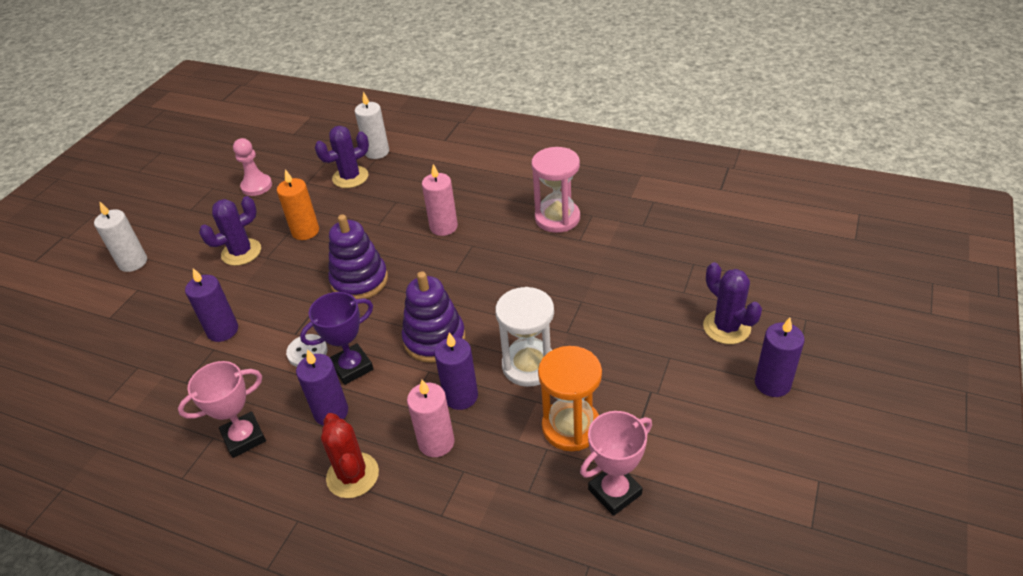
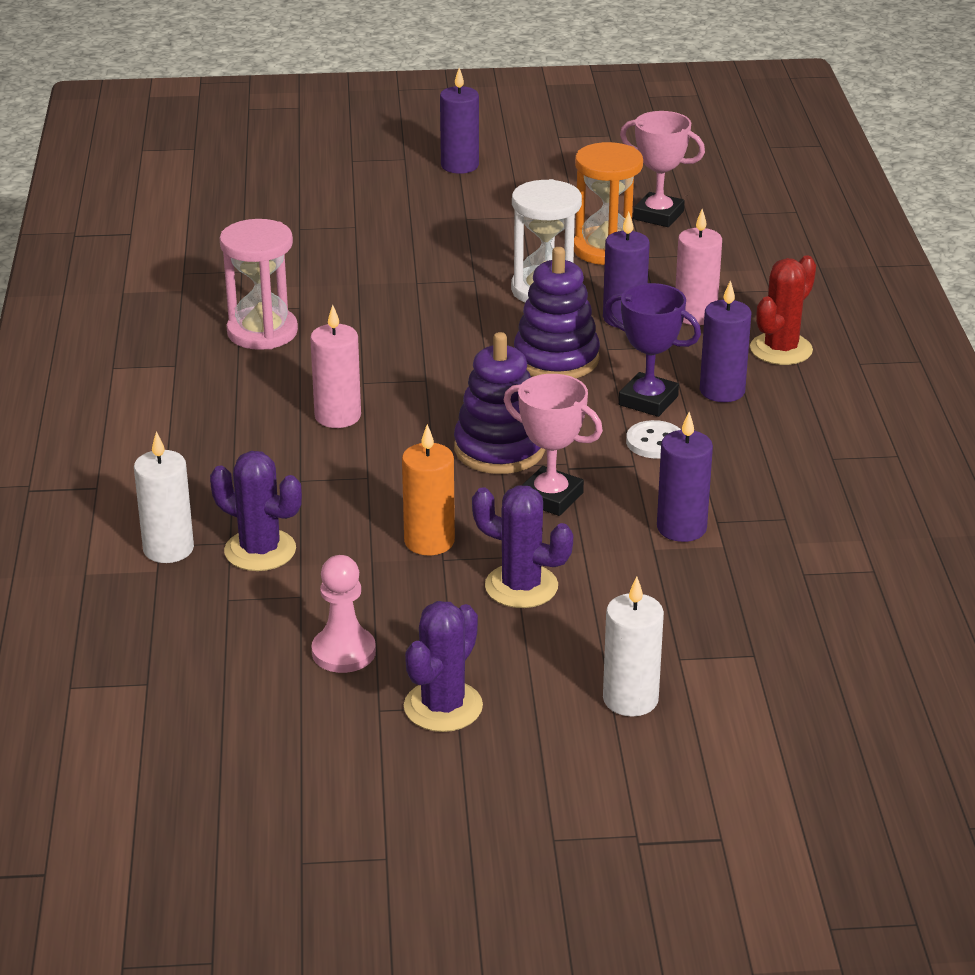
camera: 120 degrees left, 10 degrees down
(244, 438) = (810, 435): pink trophy -> pink trophy (550, 497)
(726, 327) = (396, 196): purple cactus -> purple cactus (443, 707)

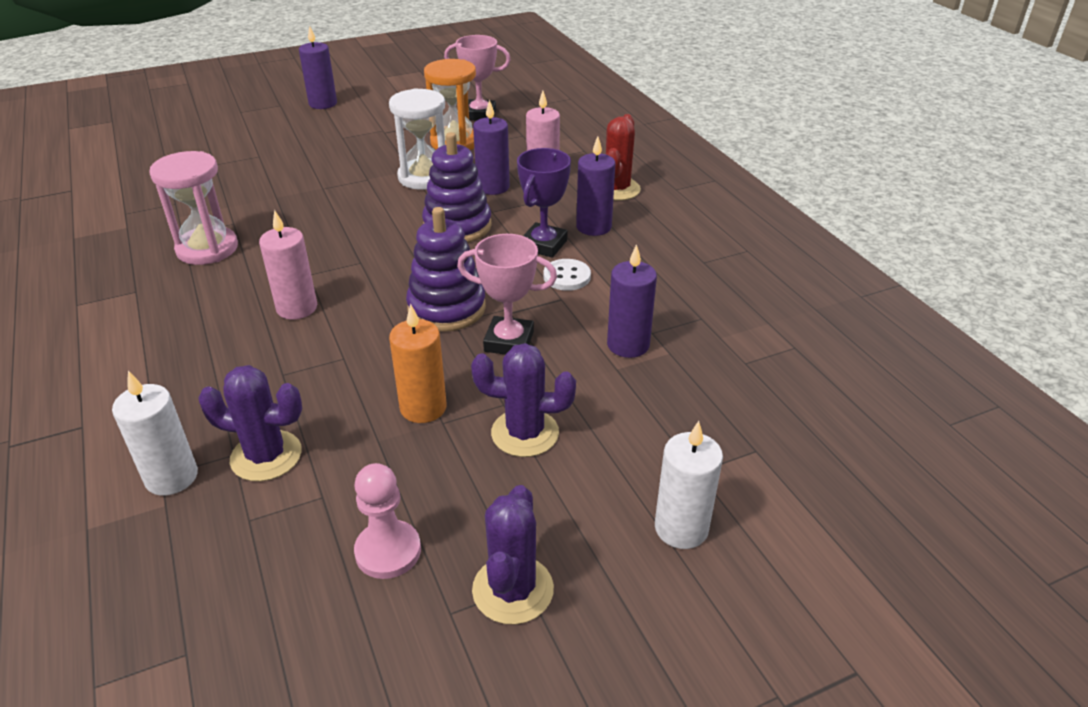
camera: 20 degrees left, 5 degrees up
(648, 400) = (544, 245): purple trophy -> purple trophy turned 75 degrees counterclockwise

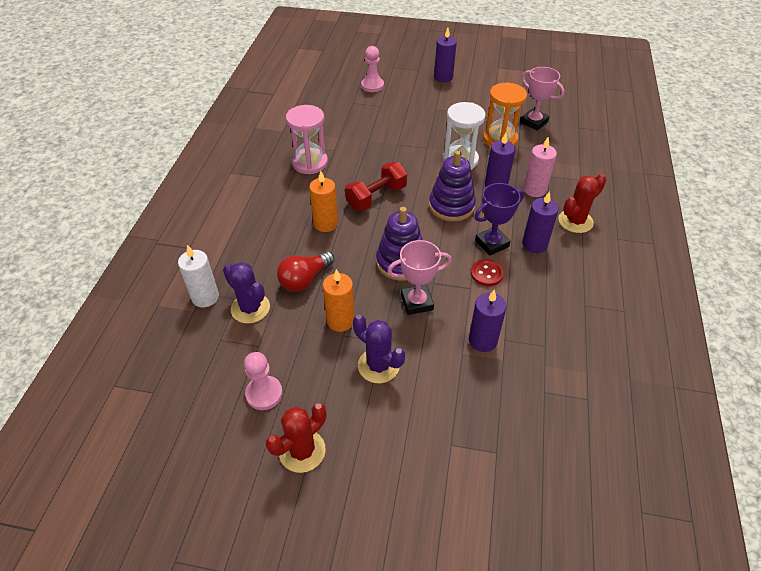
camera: 35 degrees right, 10 degrees up
(228, 138) = (372, 86): none -> pink pawn
(297, 308) = (325, 224): pink candle -> orange candle
(324, 383) = (305, 279): none -> red light bulb
(345, 252) = (376, 197): none -> red dumbbell
(509, 341) = (417, 302): pink trophy -> pink trophy turned 60 degrees counterclockwise
(513, 590) = (302, 451): purple cactus -> red cactus
(567, 276) = (486, 274): white button -> red button
(681, 528) = (411, 472): white candle -> none

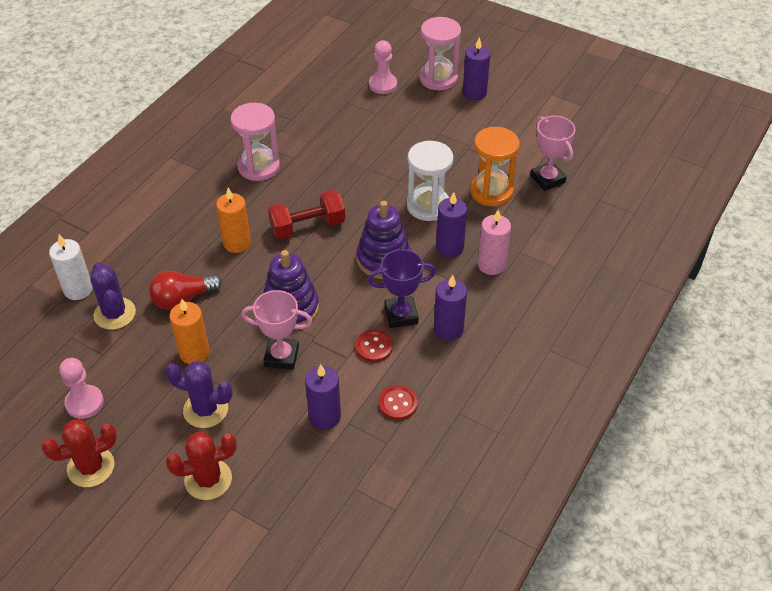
camera: 20 degrees right, 0 degrees up
(378, 366) = (205, 409): purple cactus -> purple cactus turned 45 degrees counterclockwise
(411, 73) = (438, 78): none -> pink hourglass
(534, 312) = (398, 403): none -> red button
(575, 221) = (513, 315): red cactus -> red cactus (208, 479)

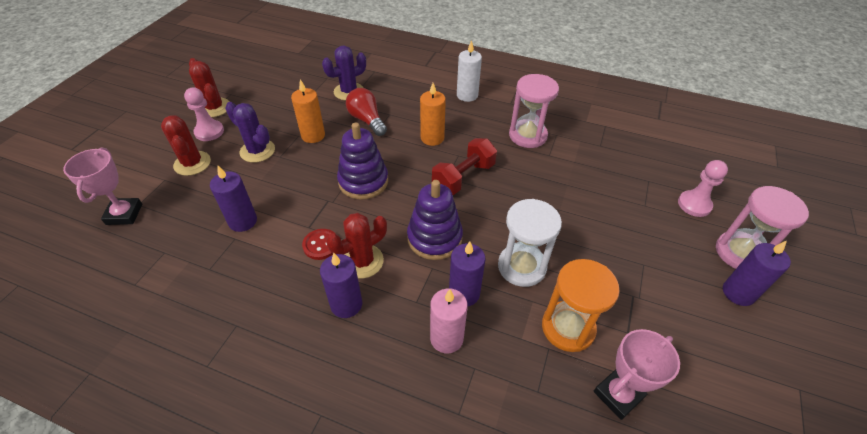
camera: 80 degrees right, 0 degrees up
(78, 289) = (369, 72): white candle -> white candle (467, 95)
(84, 403) = (269, 94): pink pawn -> pink pawn (209, 132)
(205, 409) = (257, 151): purple cactus -> purple cactus turned 60 degrees counterclockwise
(281, 356) = (309, 184): pink trophy -> pink trophy (124, 214)
(307, 226) = (463, 177): red dumbbell -> red dumbbell turned 75 degrees clockwise
(398, 403) = (252, 272): red button -> none
(401, 315) = (362, 261): purple trophy -> red cactus

